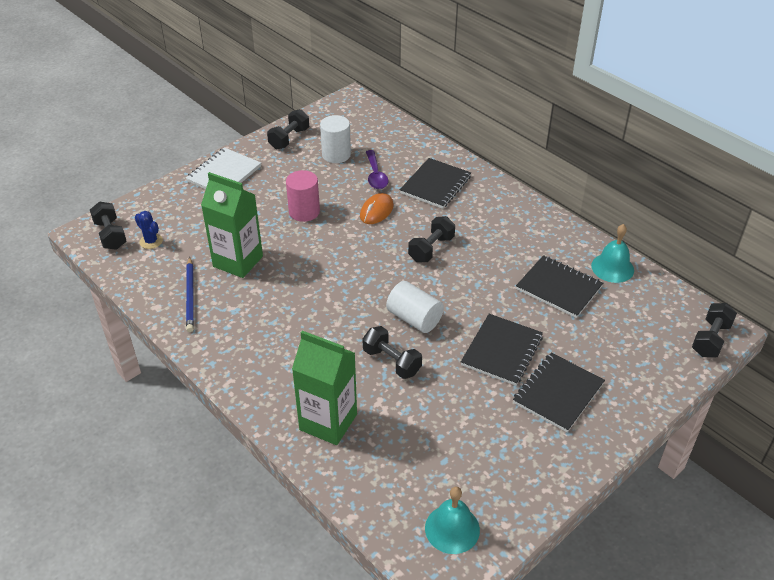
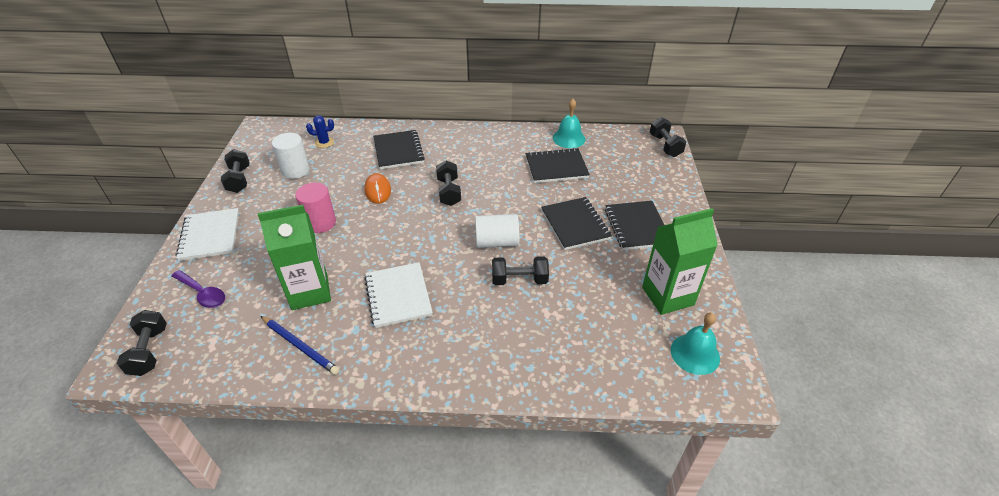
camera: 45 degrees left, 0 degrees up
(110, 235) = (149, 351): black dumbbell -> black dumbbell turned 60 degrees clockwise
(151, 241) = (202, 329): blue cactus -> blue cactus (324, 143)
(289, 307) = (398, 296): none -> white notebook
(328, 422) = (532, 353): green carton -> green carton (667, 296)
(376, 175) = (346, 168): purple spoon -> purple spoon (203, 293)

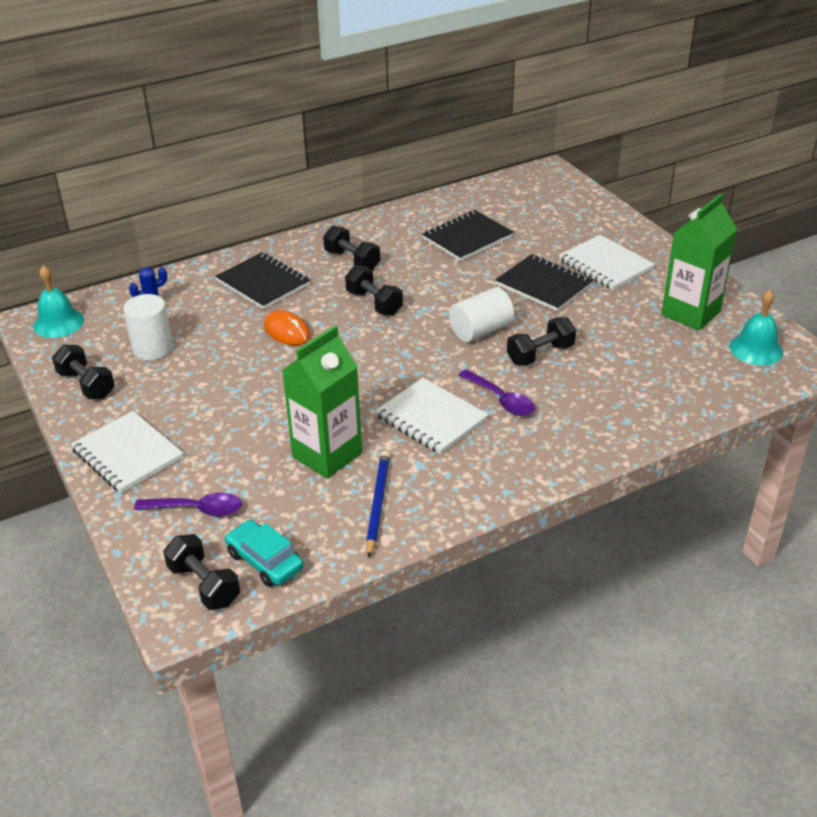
camera: 30 degrees left, 5 degrees down
(196, 353) = (264, 561): none -> turquoise car
(300, 346) = (377, 504): blue pencil -> blue pencil turned 90 degrees counterclockwise
(320, 223) = (256, 388): pink cylinder -> none
(457, 304) = (501, 400): none -> purple spoon
(569, 138) = (450, 204): turquoise bell -> turquoise bell (58, 323)
(636, 227) = (605, 265): black notebook -> white notebook
(665, 146) = (559, 179): black dumbbell -> black dumbbell (352, 261)

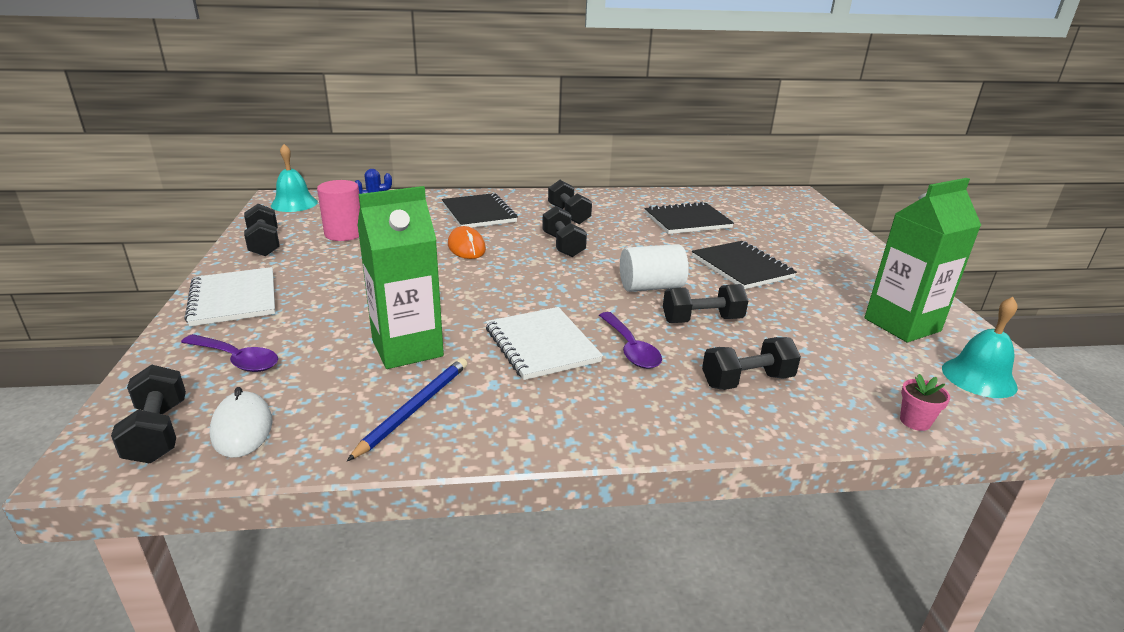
camera: 20 degrees right, 10 degrees down
(153, 348) = (344, 234): white cylinder -> pink cylinder
(264, 561) = (242, 428): turquoise car -> white mouse
(600, 403) = (747, 381): none -> black dumbbell
(605, 265) = (818, 266): white notebook -> none
(724, 401) = (915, 421): none -> pink flower pot

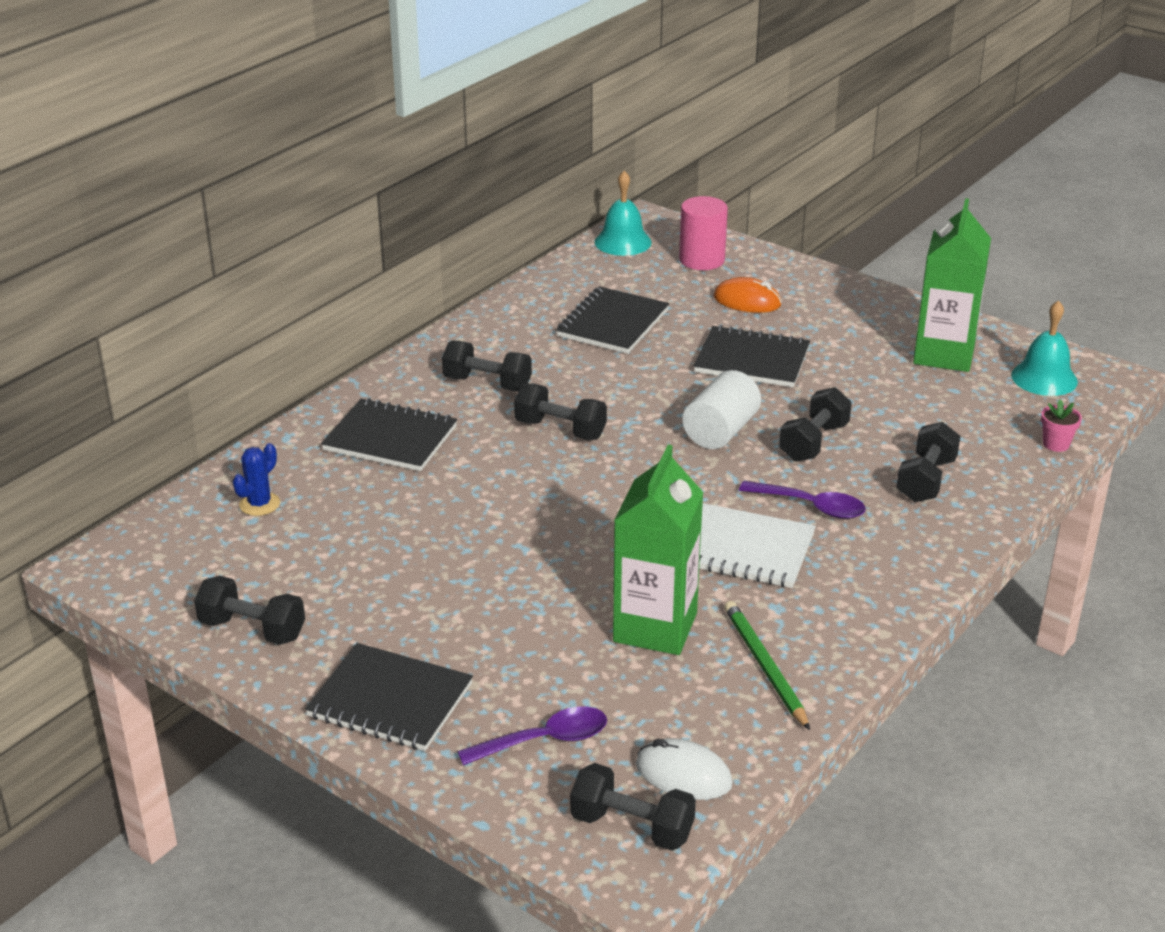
camera: 45 degrees left, 5 degrees up
(233, 299) = (390, 701): white notebook -> black notebook
(294, 203) = (136, 559): turquoise bell -> turquoise bell (623, 242)
(344, 234) = (307, 558): pink cylinder -> pink cylinder (702, 260)
(414, 408) = (764, 666): blue pencil -> green pencil
(466, 247) = (475, 492): orange mouse -> orange mouse (747, 301)

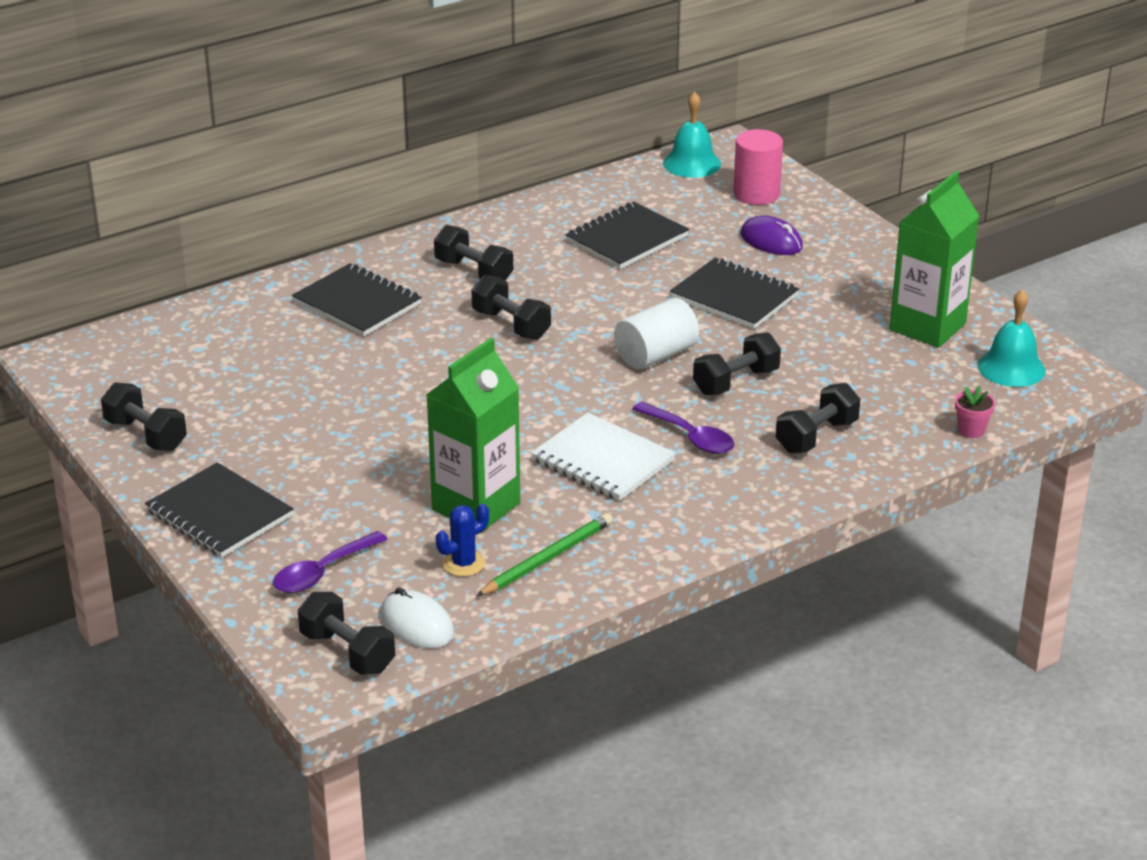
camera: 20 degrees right, 0 degrees up
(259, 504) = (213, 336): blue cactus -> blue cactus (463, 563)
(545, 740) = (322, 572): purple spoon -> purple spoon turned 135 degrees clockwise
(747, 301) = (771, 241): orange mouse -> purple mouse
(764, 666) = (547, 558): green pencil -> green pencil turned 45 degrees clockwise

